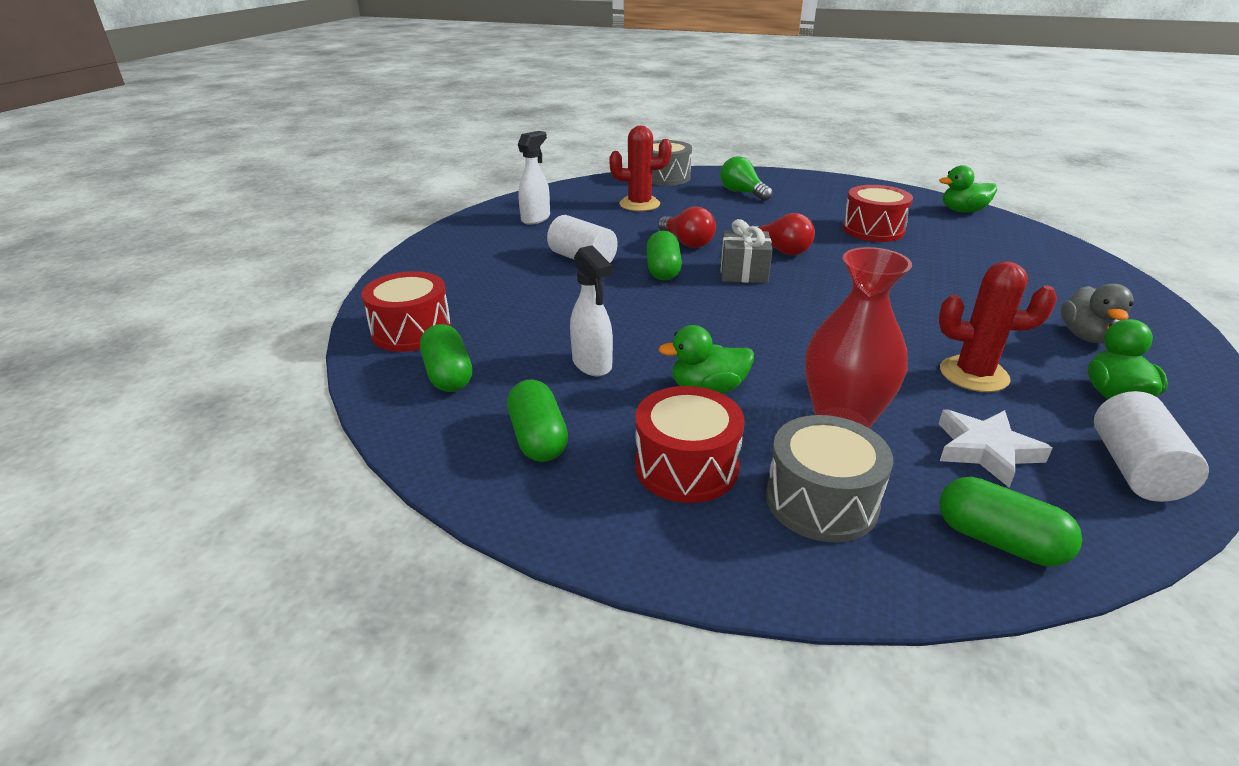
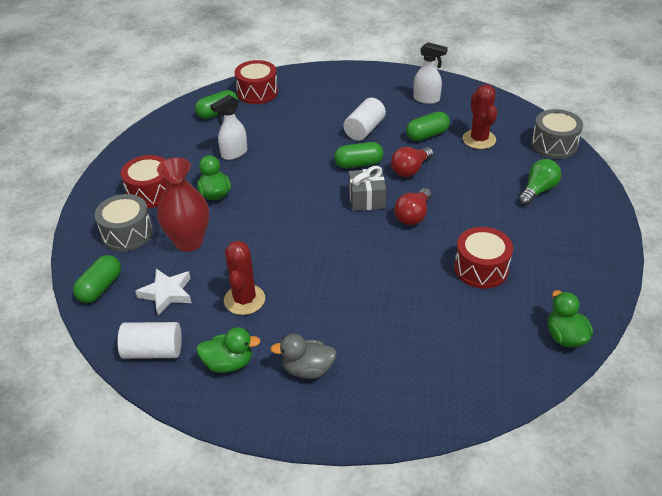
camera: 80 degrees right, 10 degrees up
(538, 438) = (169, 148): green capsule -> green capsule (427, 135)

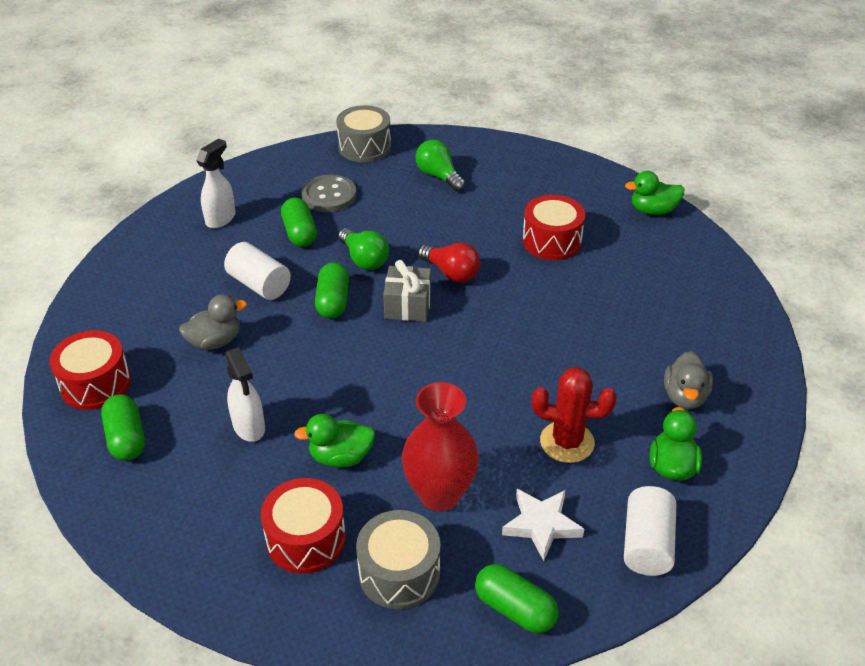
camera: 80 degrees left, 0 degrees up
(304, 124) = (215, 341): none -> grey duck
(410, 170) = (364, 259): red light bulb -> green light bulb
(479, 139) = (329, 195): red cactus -> grey button

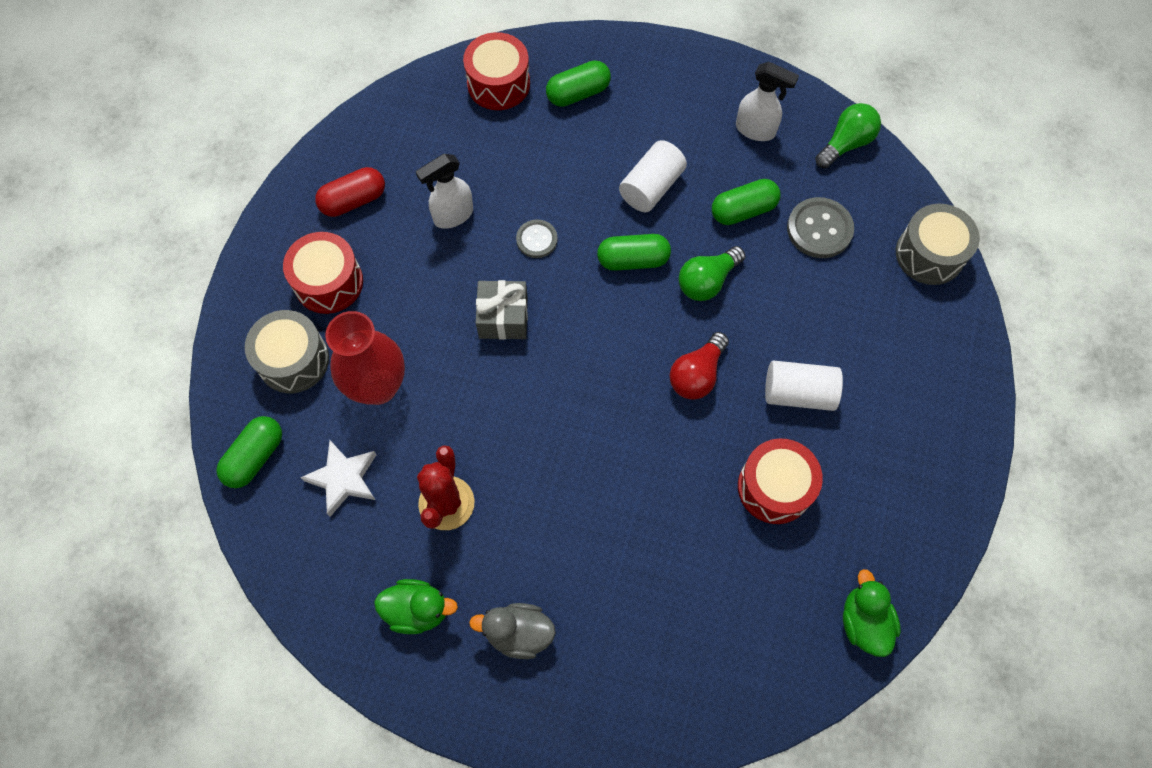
camera: 85 degrees right, 25 degrees up
(126, 438) = (435, 124): green capsule -> green capsule (578, 93)
(203, 515) = (353, 200): none -> red capsule
(215, 341) = (562, 165): grey duck -> none
(295, 364) = (537, 239): none -> grey button
(340, 457) = (420, 297): green duck -> none
(408, 306) = (635, 334): grey gift -> grey gift (503, 318)
(439, 176) = (885, 346): green light bulb -> green light bulb (845, 144)
(646, 544) = (322, 577): white cylinder -> white cylinder (798, 393)

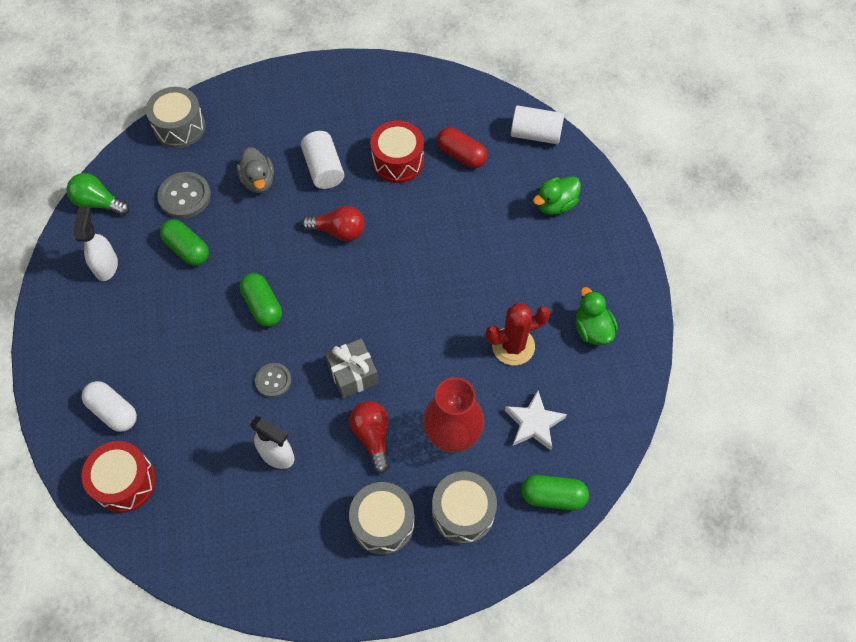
camera: 115 degrees left, 5 degrees down
(328, 282) = (383, 523): red drum -> grey drum
(353, 200) = (296, 545): red capsule -> red capsule (461, 155)
(422, 309) = (372, 436): none -> red light bulb
(518, 633) = (571, 264): grey duck -> grey duck (258, 181)
(578, 93) = (113, 411): green capsule -> white capsule
(651, 187) = (190, 318): white cylinder -> white cylinder (535, 134)
(707, 281) = (260, 251): green light bulb -> none
(863, 621) = (458, 92): green duck -> green duck (555, 204)

